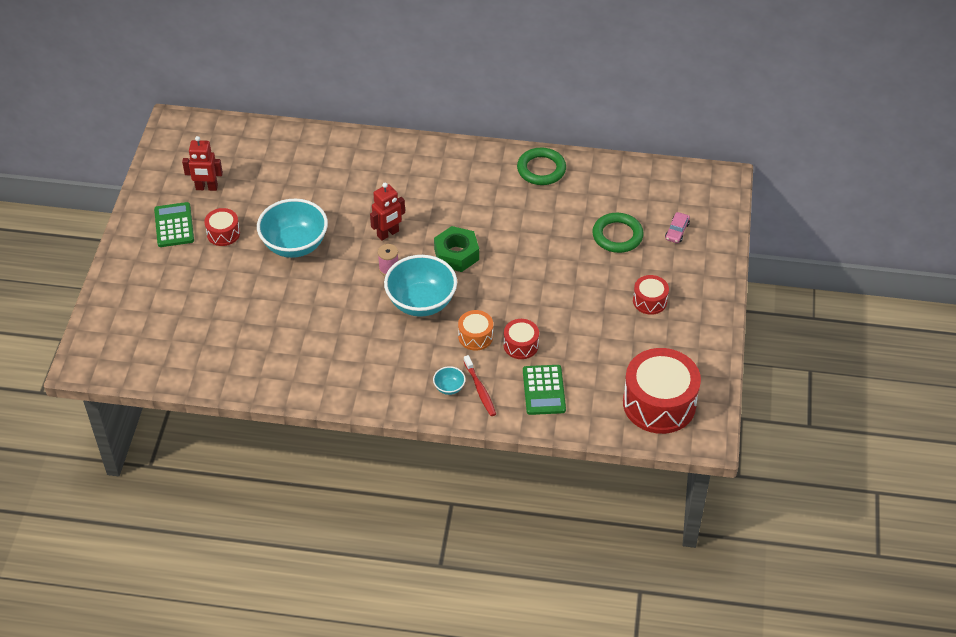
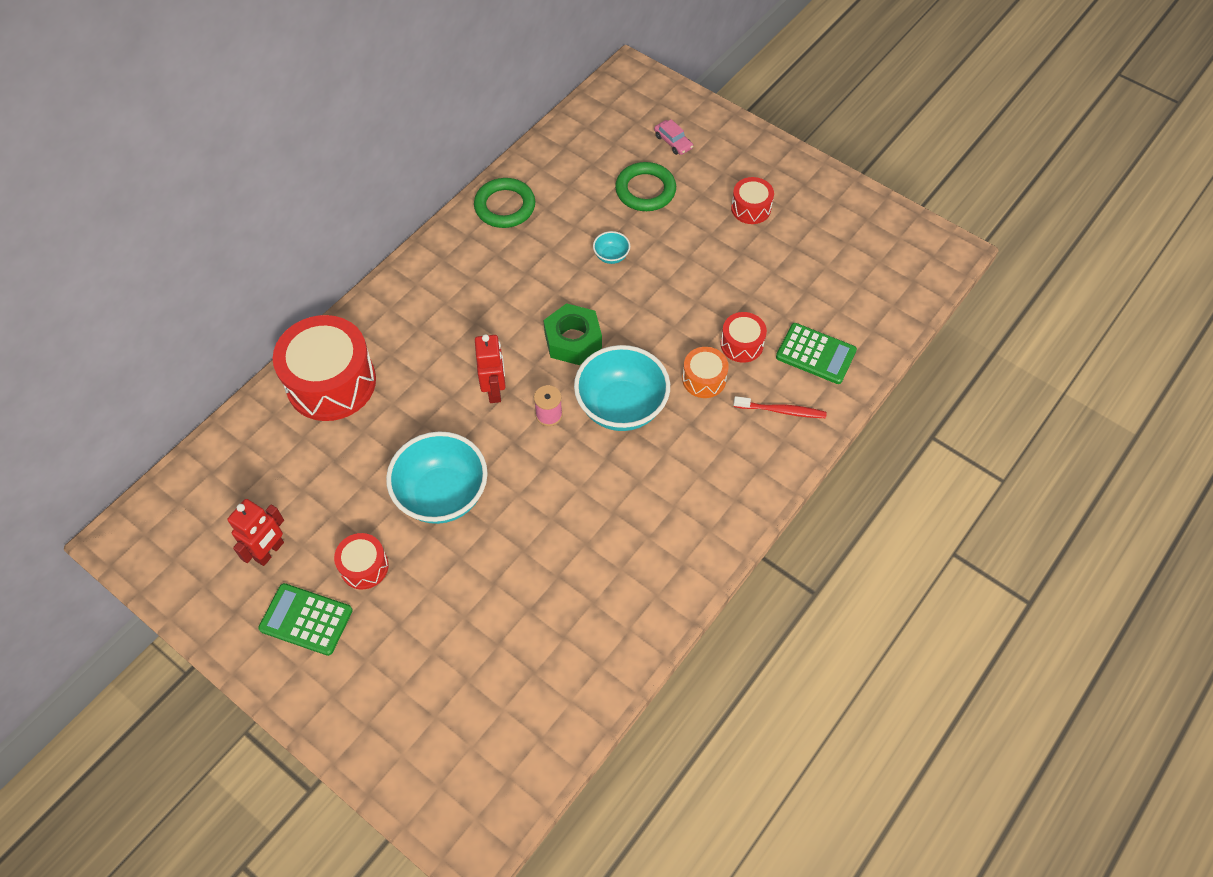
camera: 60 degrees left, 10 degrees up
(449, 387) = (762, 438): turquoise bowl -> turquoise bowl (611, 256)
(659, 403) = (888, 267): red drum -> red drum (331, 382)

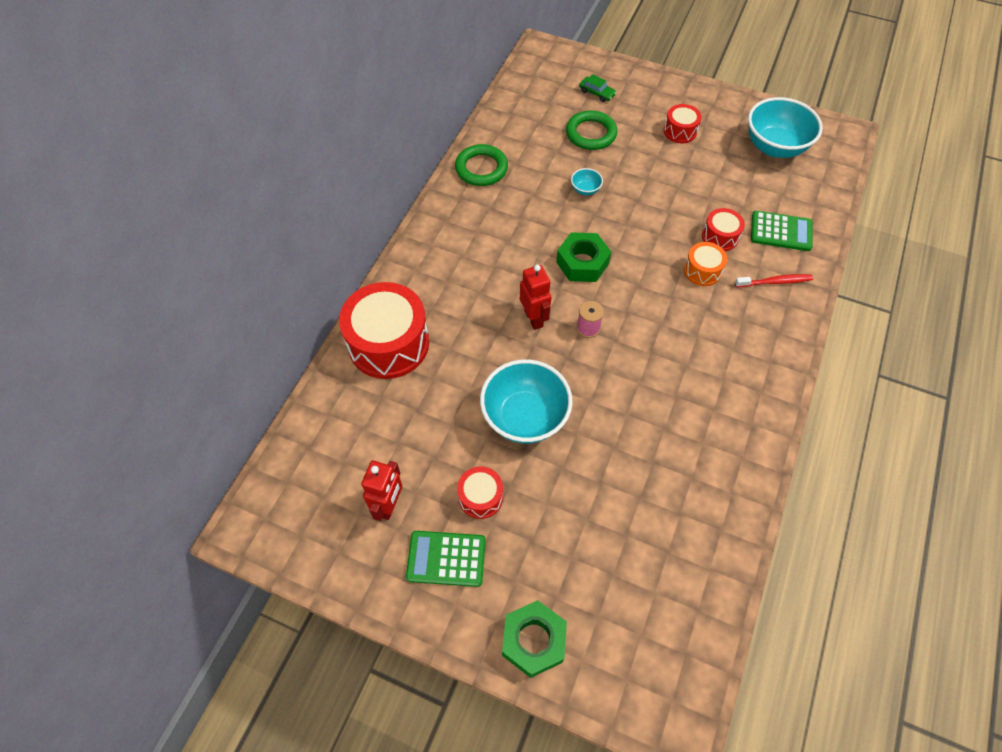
camera: 15 degrees left, 0 degrees up
(361, 723) = (533, 641): none -> green nut
(621, 407) = (645, 308): turquoise bowl -> turquoise bowl (774, 147)
(673, 142) = (597, 93): pink car -> green car

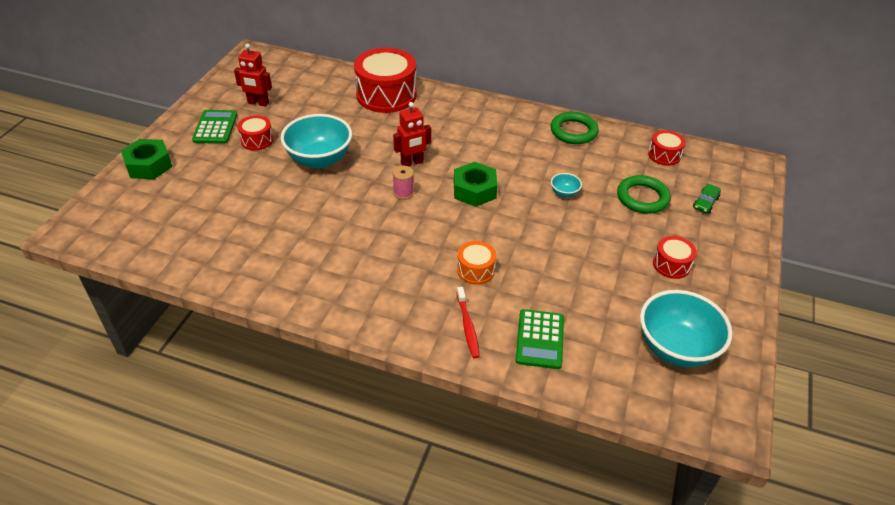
camera: 85 degrees right, 15 degrees down
(720, 236) = (523, 287): red drum -> red drum (664, 155)

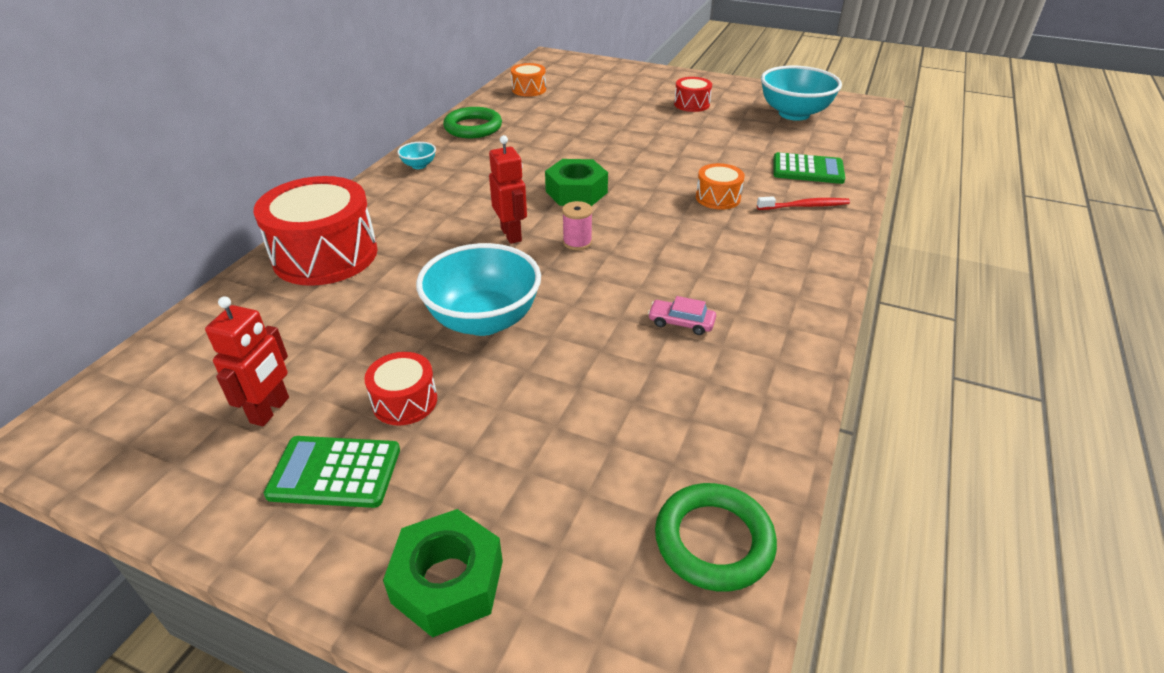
camera: 85 degrees left, 5 degrees down
(310, 240) = (681, 322): none -> pink car
(564, 193) = (586, 141): turquoise bowl -> turquoise bowl (419, 165)
(642, 198) = (596, 106): green ring -> green ring (713, 541)
(664, 155) = (529, 89): red drum -> orange drum
(705, 203) = (605, 82): green car -> none

